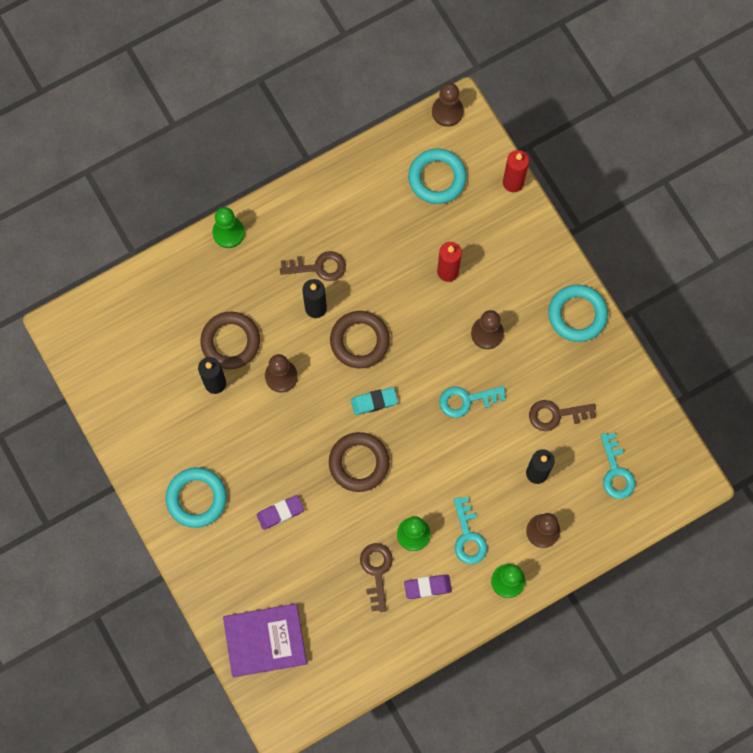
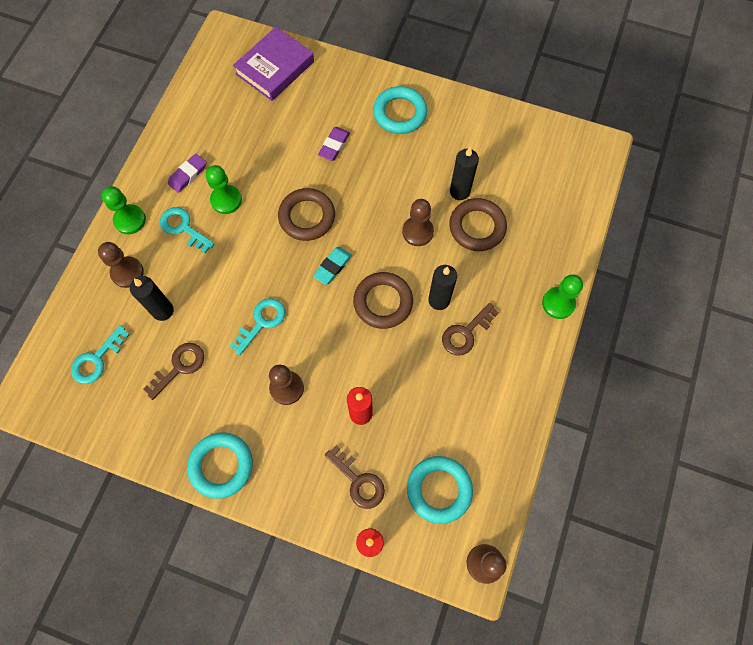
camera: 140 degrees right, 5 degrees down
(377, 571) = (233, 159): brown key -> brown key (358, 481)
(616, 472) = (97, 359): turquoise key -> turquoise key turned 90 degrees counterclockwise

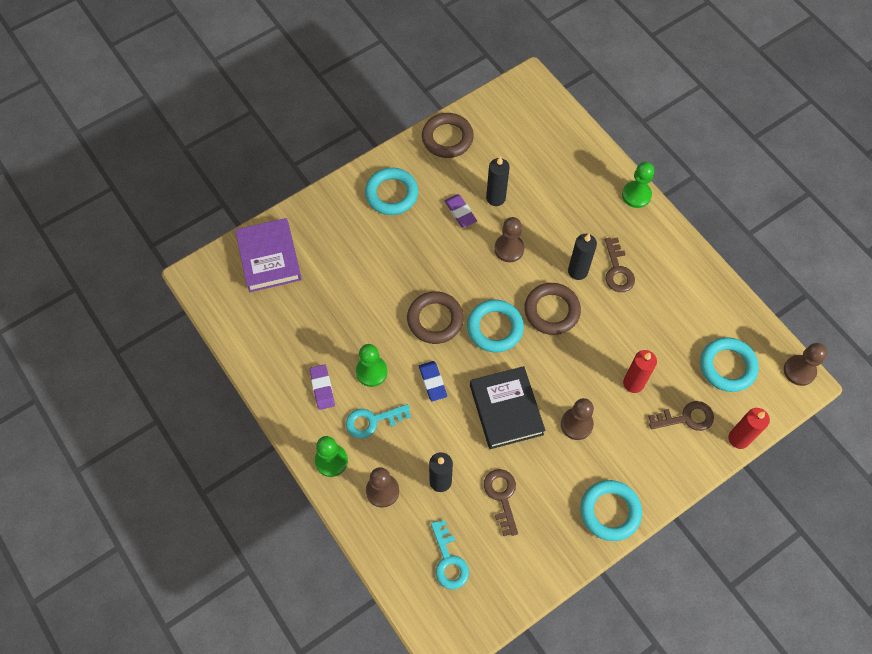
camera: 55 degrees left, 5 degrees down
(248, 250) = (432, 382): none -> blue eraser
(262, 322) = (506, 409): turquoise key -> black book
(332, 267) = (495, 328): turquoise eraser -> turquoise ring
(334, 145) = (383, 259): purple eraser -> purple eraser (460, 212)
(477, 227) = (535, 206): brown ring -> brown ring (447, 138)

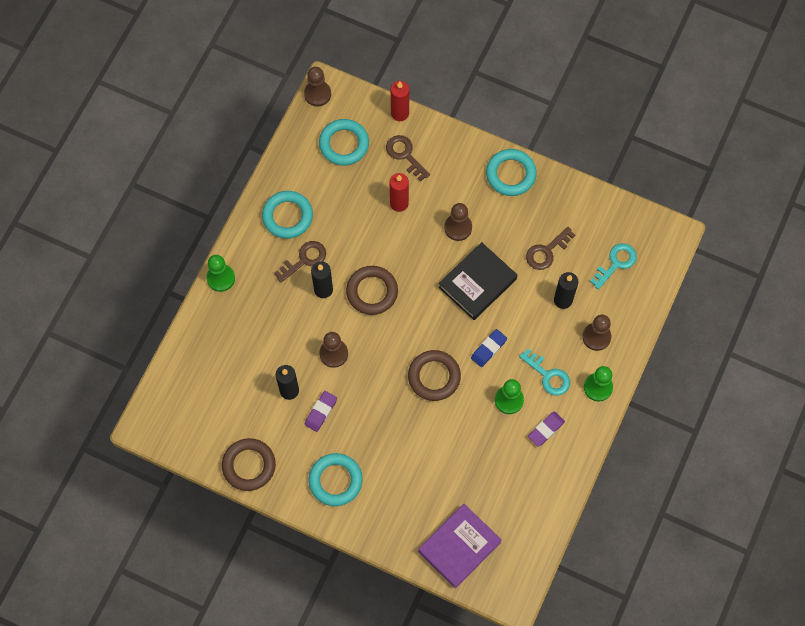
camera: 120 degrees left, 5 degrees up
(495, 328) = (413, 327): turquoise ring -> turquoise ring (287, 216)

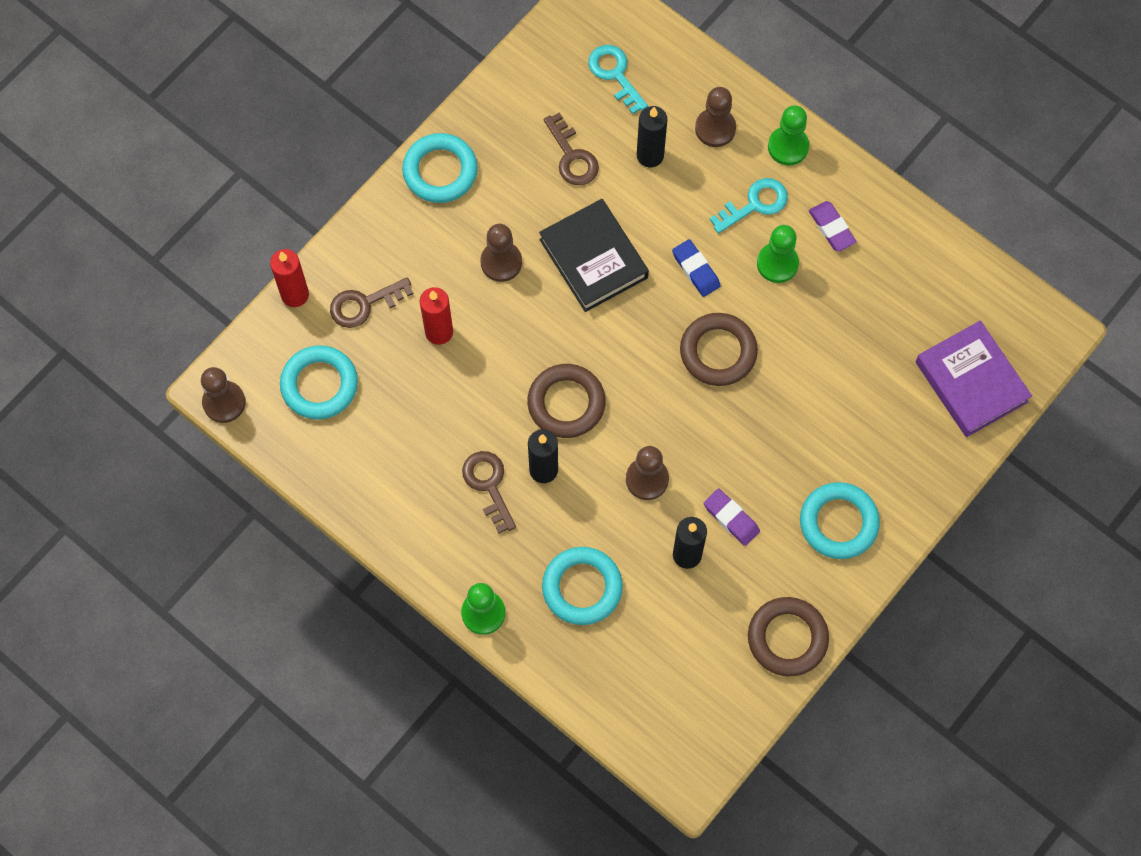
camera: 75 degrees left, 0 degrees up
(287, 216) = (412, 493): turquoise ring -> turquoise ring (582, 587)

